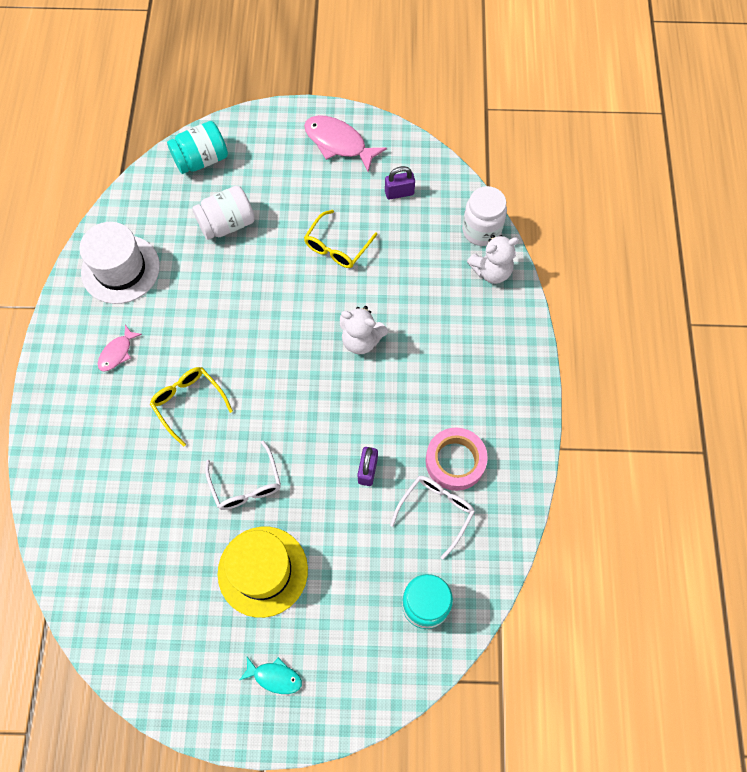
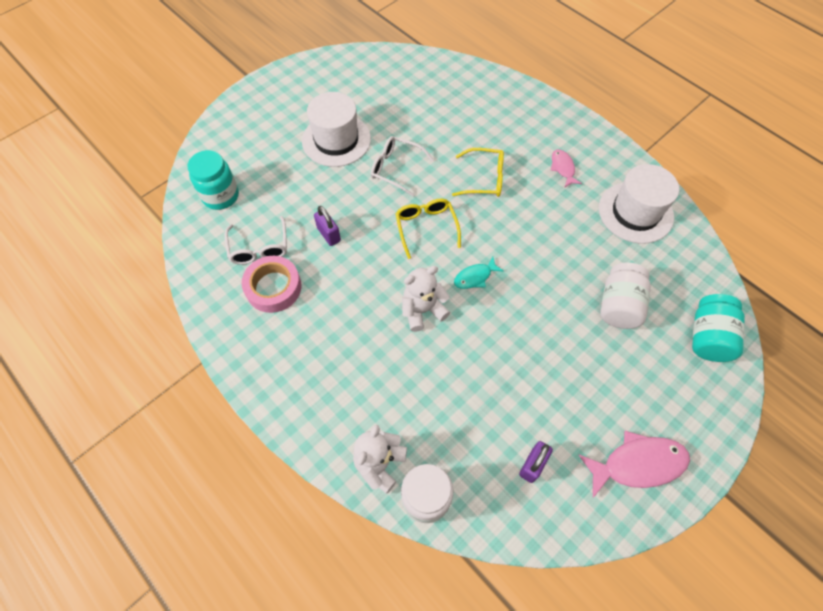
camera: 135 degrees right, 5 degrees down
(262, 571) = (336, 140): yellow hat -> white hat
(274, 677) = (278, 106): turquoise fish -> turquoise fish (475, 277)
(337, 246) = (522, 365): yellow glasses -> yellow glasses (426, 228)

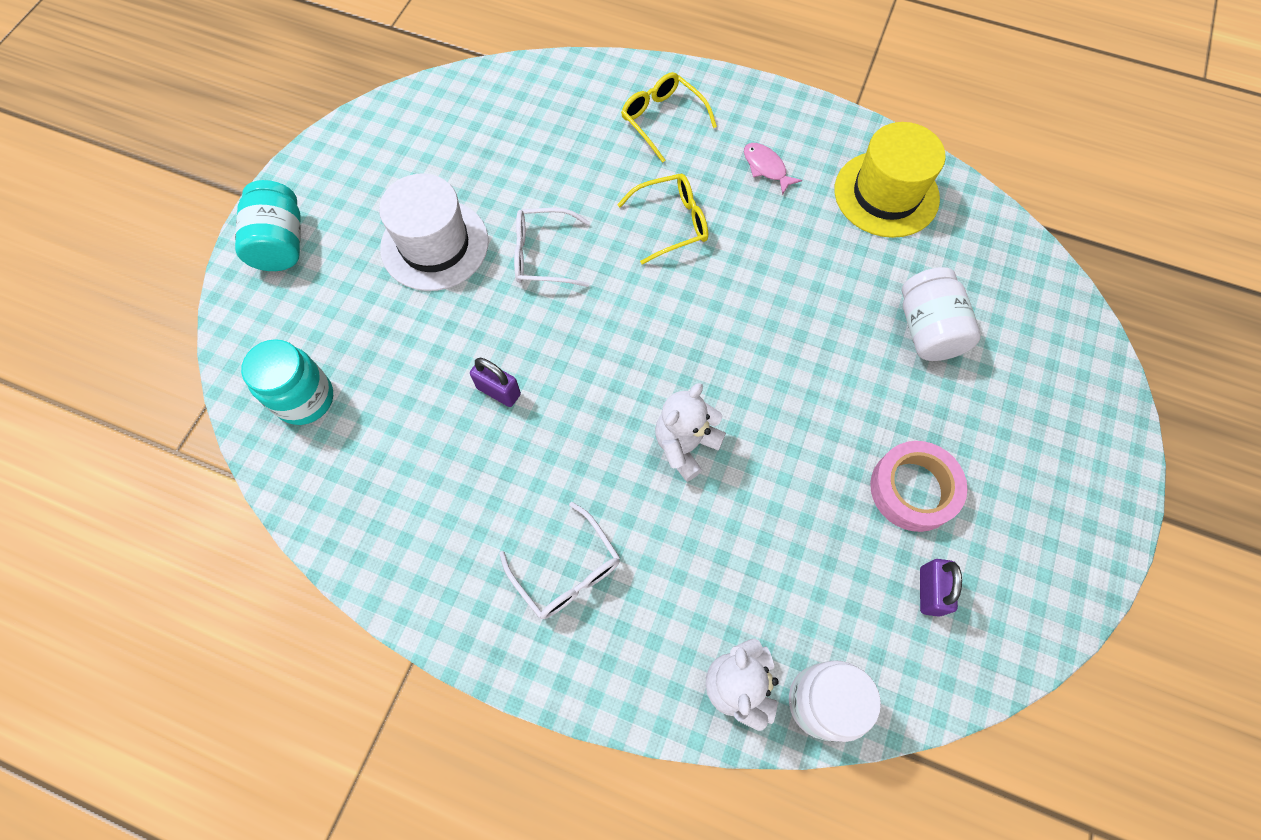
camera: 25 degrees left, 5 degrees up
(259, 247) = (406, 452): white glasses -> white glasses (566, 570)
(273, 287) = (460, 504): pink tape -> pink tape (913, 489)
(426, 228) = (630, 325): yellow glasses -> yellow glasses (663, 120)
(475, 277) = (730, 368): turquoise fish -> none
(635, 212) = (886, 194): white hat -> yellow hat
(637, 464) = (1050, 528): pink fish -> none
(708, 337) = (1049, 326): turquoise jar -> turquoise jar (281, 243)

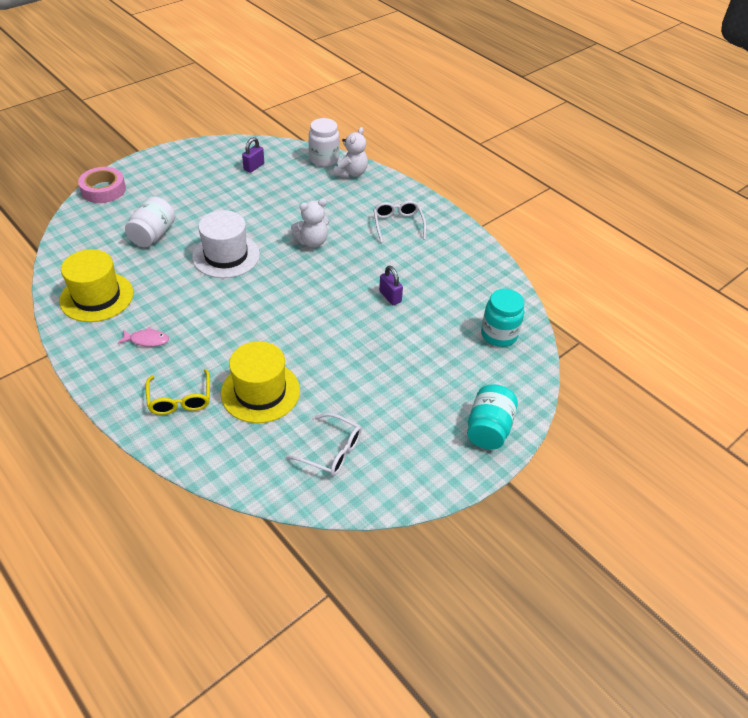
camera: 155 degrees left, 20 degrees down
(435, 245) = (386, 384): white hat -> white hat (226, 255)
(544, 255) = (322, 350): white glasses -> white glasses (331, 451)
(581, 167) = (260, 392): none -> yellow hat
(670, 223) = (233, 335): yellow glasses -> none
(766, 168) = (147, 340): pink fish -> pink fish turned 75 degrees counterclockwise
(913, 489) = (227, 192): pink tape -> pink tape (103, 190)

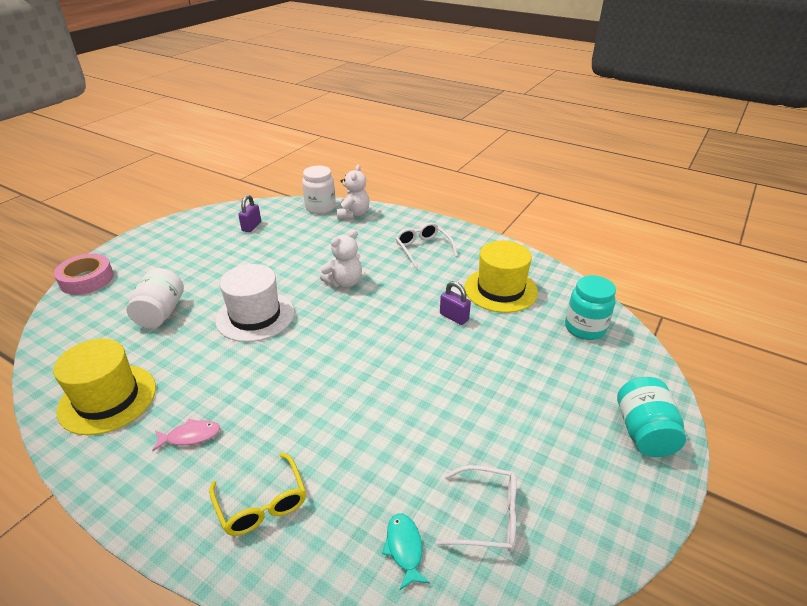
camera: 15 degrees left, 10 degrees down
(260, 392) = (362, 463): yellow hat -> yellow hat (500, 290)
(263, 454) = (404, 548): none -> turquoise fish

